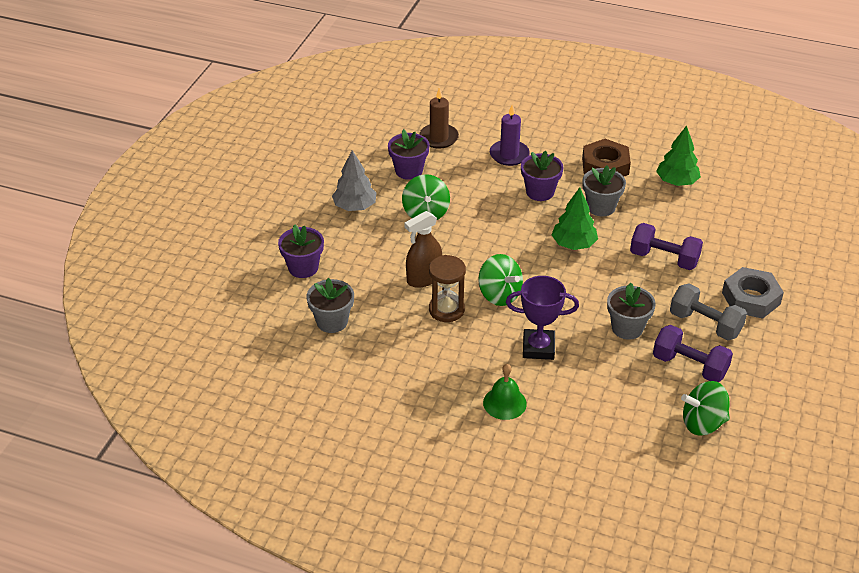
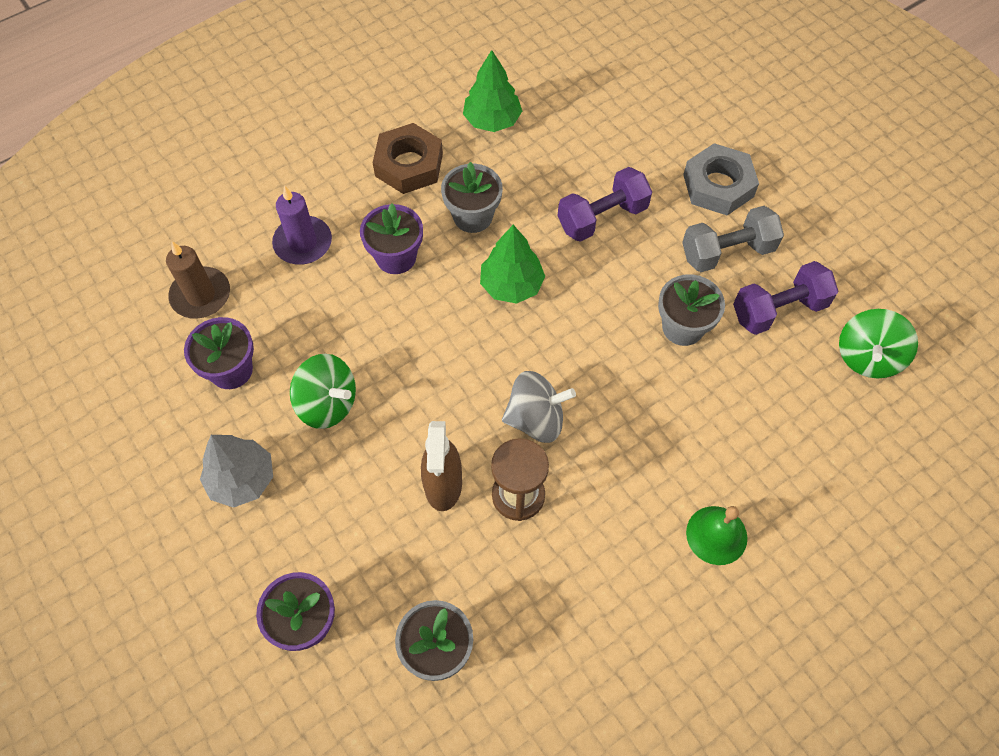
camera: 55 degrees left, 20 degrees up
(499, 295) = (536, 419): green spinning top -> grey spinning top
(538, 348) = (652, 437): purple trophy -> none

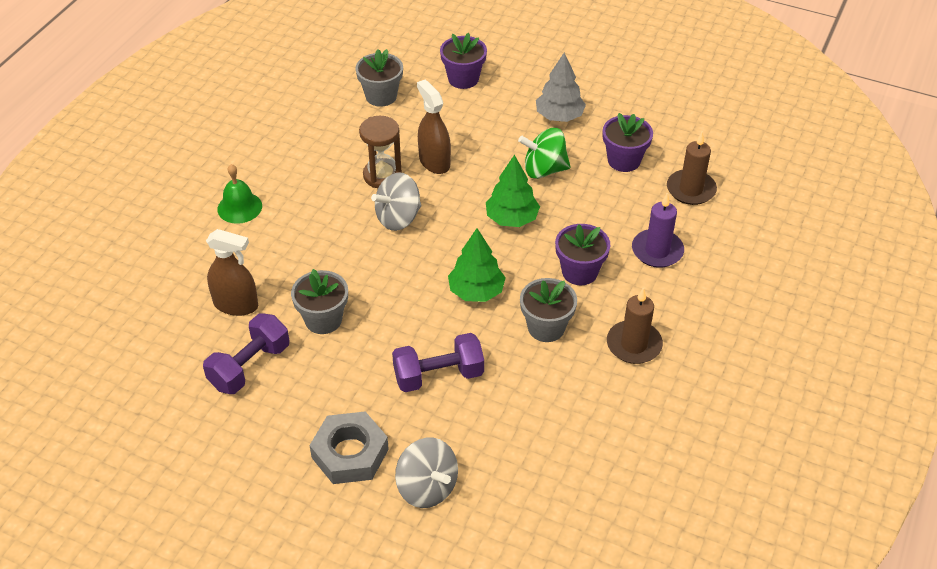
camera: 150 degrees right, 15 degrees down
(409, 165) = (634, 344): brown nut -> brown candle
(492, 120) = (597, 419): green tree -> green tree (511, 218)
(602, 217) = (438, 375): purple dumbbell -> purple dumbbell turned 45 degrees clockwise
(667, 131) = (427, 487): none -> grey spinning top
(727, 252) = (314, 395): grey dumbbell -> none
(768, 390) = (236, 305): none -> brown spray bottle
(867, 357) = (162, 362): green spinning top -> none

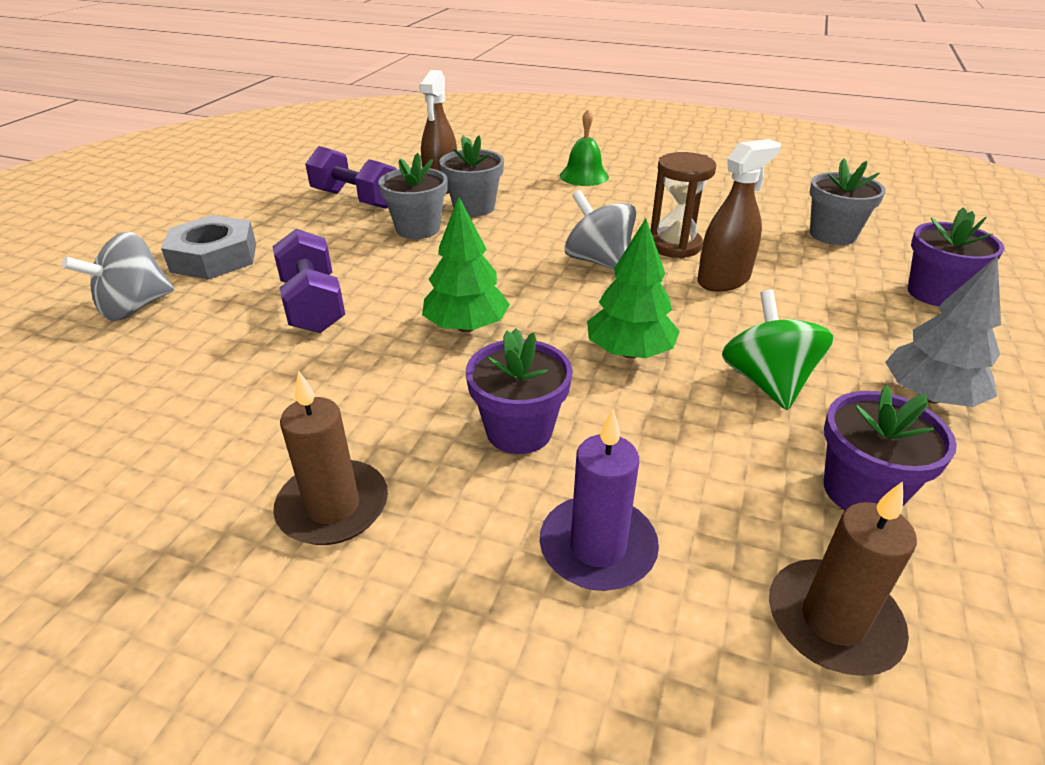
camera: 85 degrees right, 10 degrees down
(546, 327) = (388, 395): grey flower pot -> grey flower pot (474, 207)

